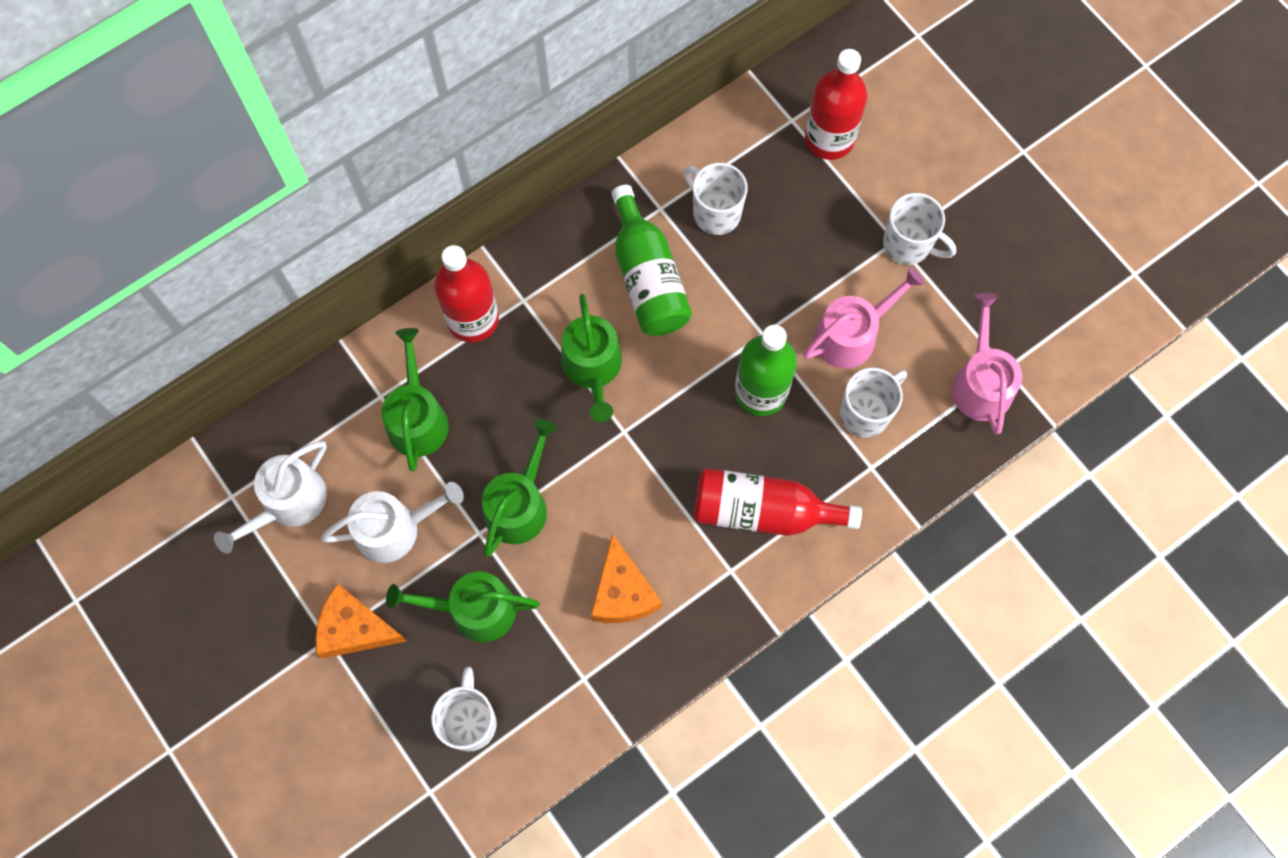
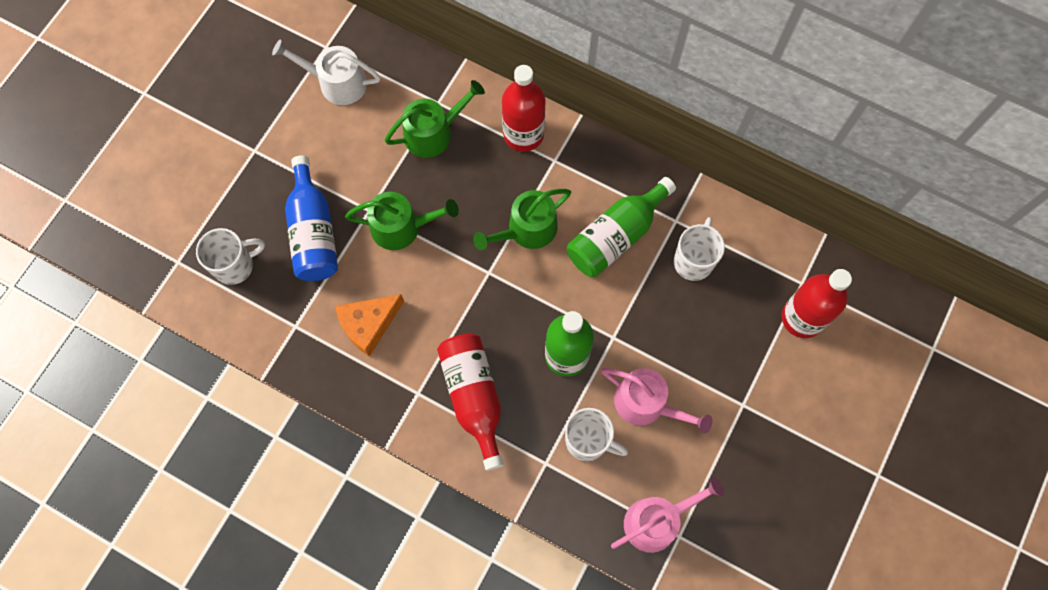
camera: 65 degrees right, 0 degrees up
(355, 628) = (269, 163): orange cheese -> none
(395, 528) = (348, 155): white watering can -> none
(474, 610) = (314, 232): green watering can -> blue bottle
(908, 245) = (745, 416): white mug -> none

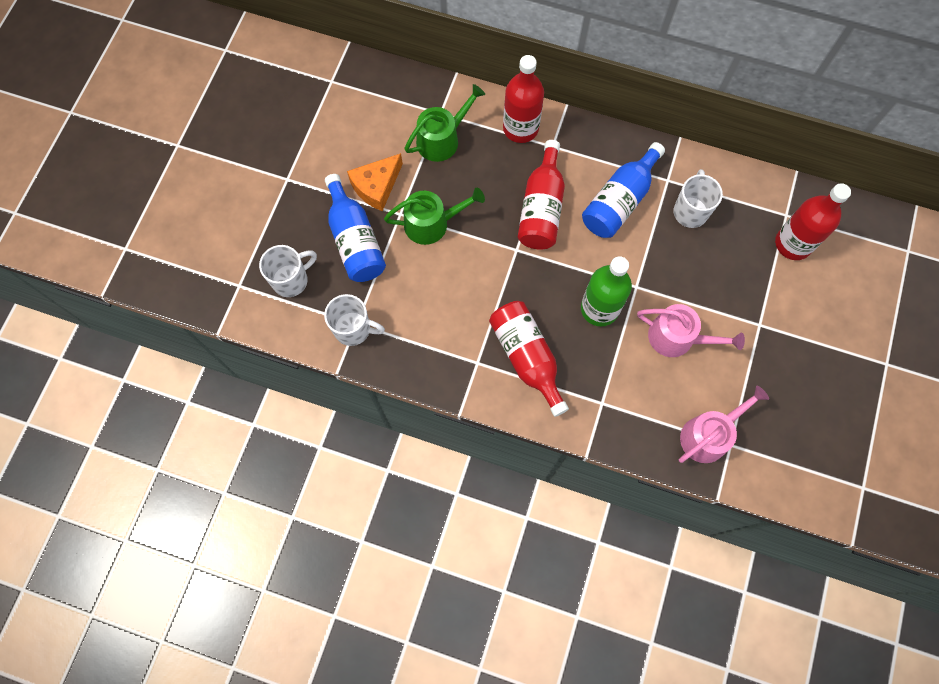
camera: 10 degrees left, 0 degrees up
(337, 83) = (347, 110): white watering can -> none
(368, 325) = (421, 311): orange cheese -> orange cheese (376, 186)
(527, 230) = (541, 208): green watering can -> red bottle
(588, 441) = (634, 378): white mug -> white mug (353, 329)
(616, 236) = (619, 201): green bottle -> blue bottle

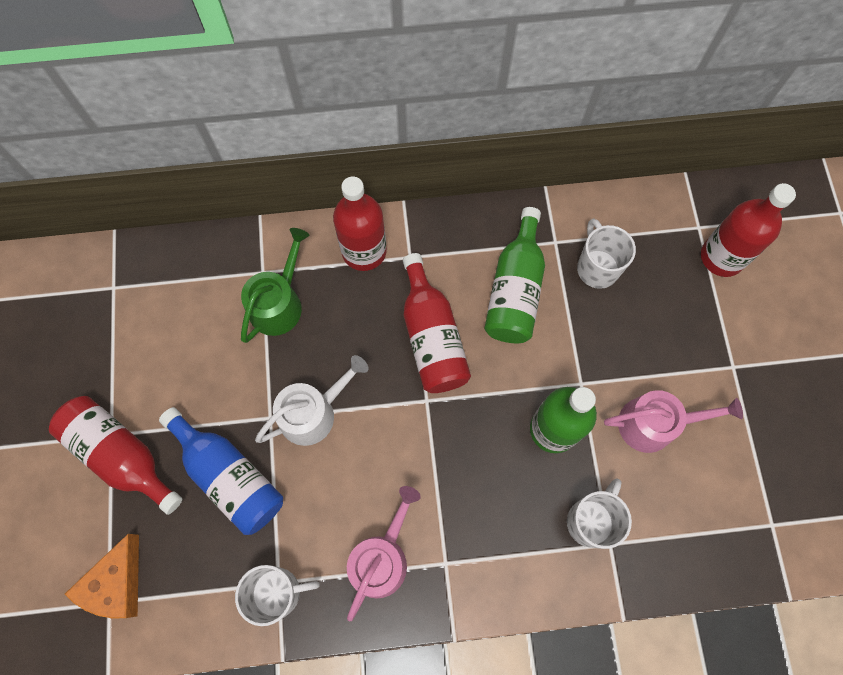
camera: 25 degrees left, 0 degrees up
(291, 280) = (172, 564): white mug -> white mug (590, 521)
(376, 186) = (226, 396): orange cheese -> orange cheese (116, 583)
(432, 223) = (313, 412): green watering can -> white watering can
(527, 357) = (499, 529): red bottle -> red bottle (121, 455)
(619, 201) = (515, 290): blue bottle -> green bottle
(708, 435) = (743, 525): pink watering can -> pink watering can (381, 558)

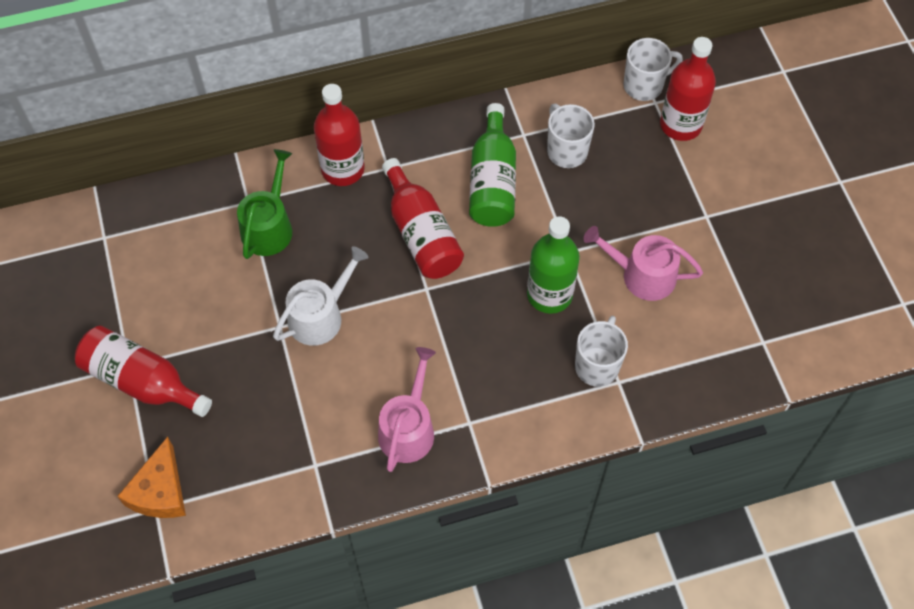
camera: 10 degrees left, 10 degrees down
(230, 476) = (251, 382): blue bottle -> none
(278, 592) = (316, 473): white mug -> white mug (644, 86)
(654, 424) = (642, 275): pink watering can -> pink watering can turned 150 degrees counterclockwise

